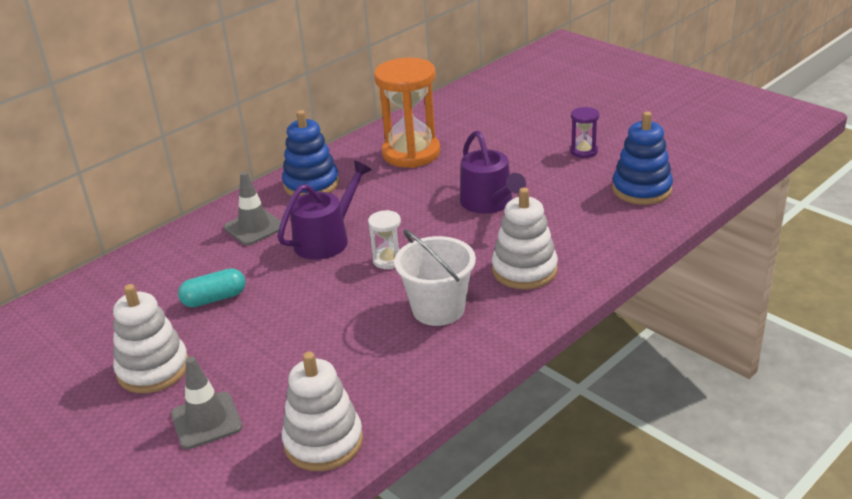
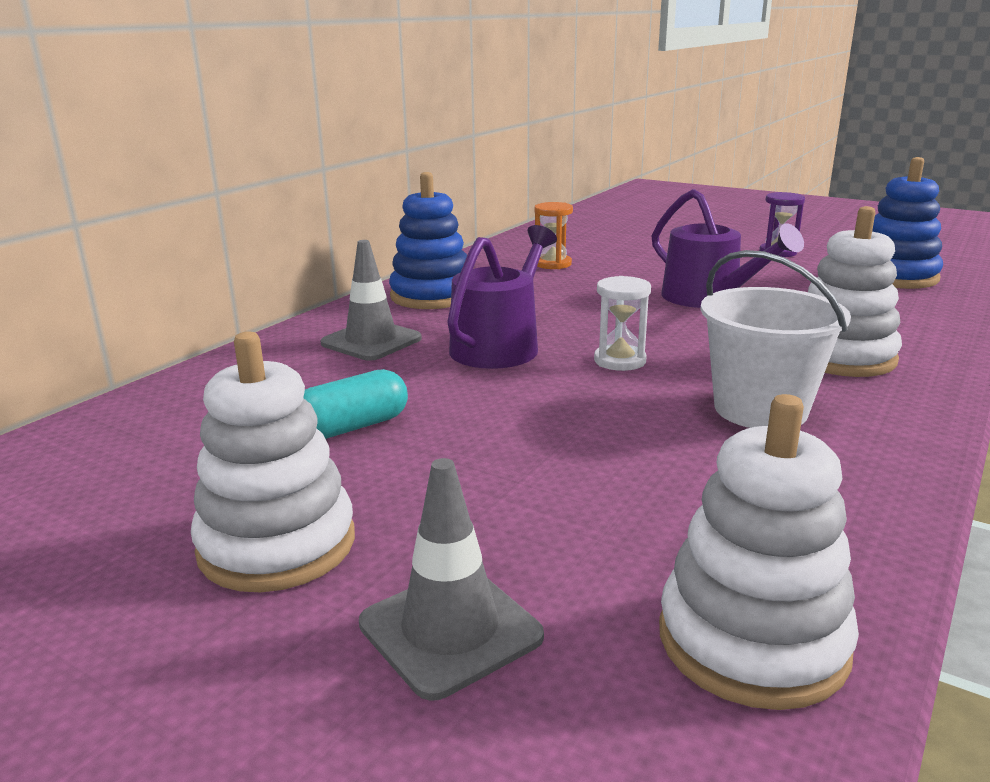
camera: 15 degrees left, 10 degrees down
(411, 153) = (552, 264): orange hourglass -> orange hourglass, size x0.46

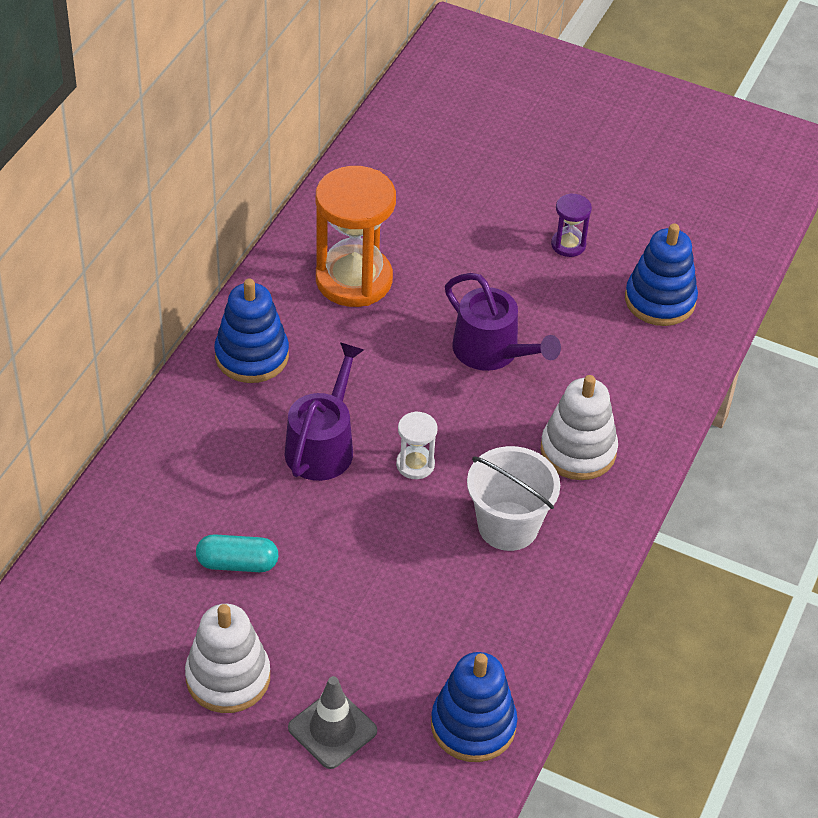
camera: 10 degrees left, 25 degrees up
(351, 427) = (237, 563): turquoise capsule -> turquoise capsule turned 45 degrees clockwise
(371, 341) = (219, 442): grey traffic cone -> none
(552, 264) = (354, 280): orange hourglass -> orange hourglass, size x2.16
(752, 641) = (473, 725): white stacking toy -> blue stacking toy

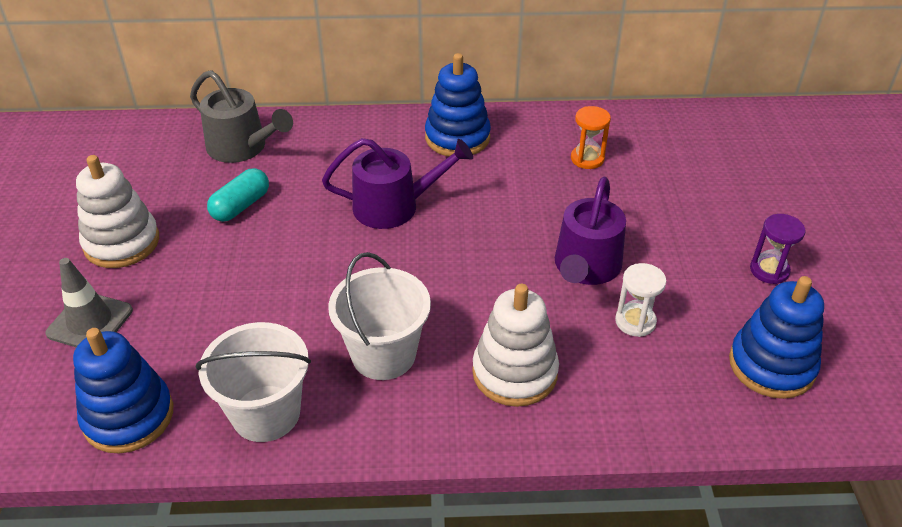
camera: 65 degrees right, 5 degrees down
(136, 532) = (242, 147): none -> grey watering can
(237, 563) = (241, 206): turquoise capsule -> turquoise capsule turned 60 degrees clockwise
(354, 280) = (587, 159): orange hourglass -> orange hourglass, size x0.46
(415, 464) = (413, 266): white hourglass -> white hourglass (635, 321)
(526, 627) = (266, 413): none -> white bucket

